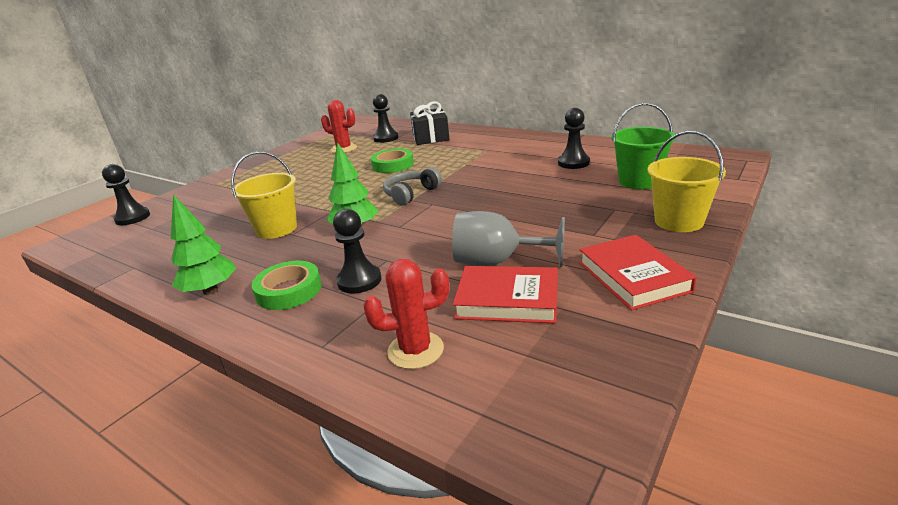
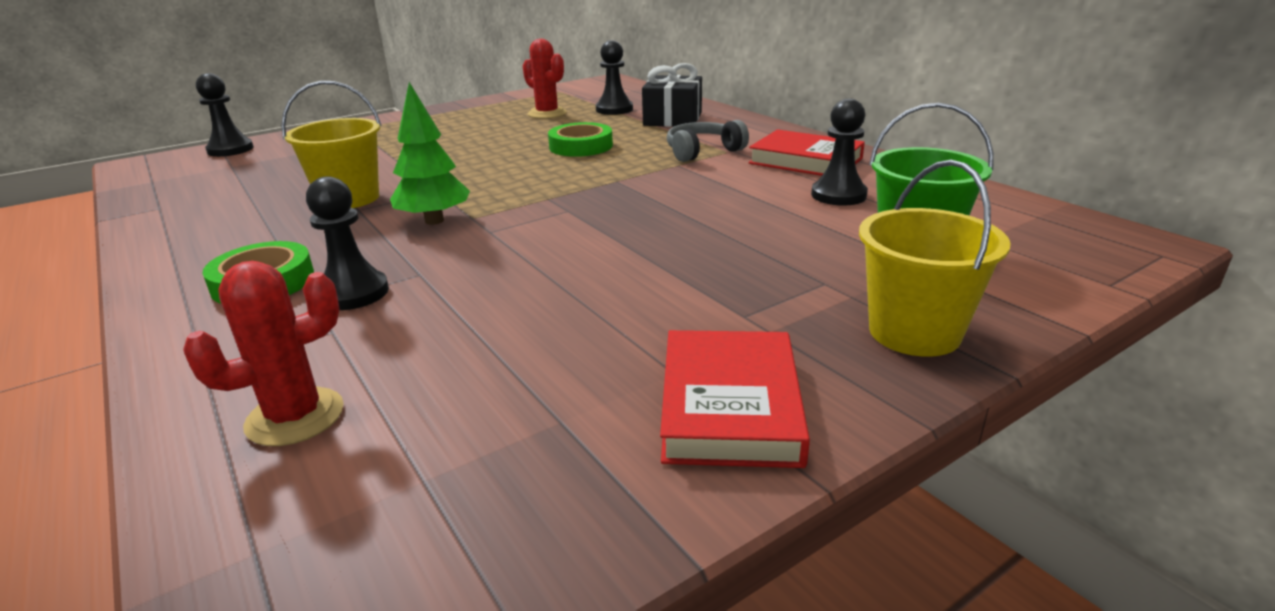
camera: 20 degrees right, 0 degrees up
(210, 290) = (189, 257): green tree -> none
(411, 194) = (556, 190): grey headphones -> grey headphones (702, 151)
(415, 350) = (295, 417): red cactus -> red cactus turned 45 degrees counterclockwise
(496, 262) = (553, 318): grey goblet -> none
(507, 300) = (499, 382): red book -> red book (805, 161)

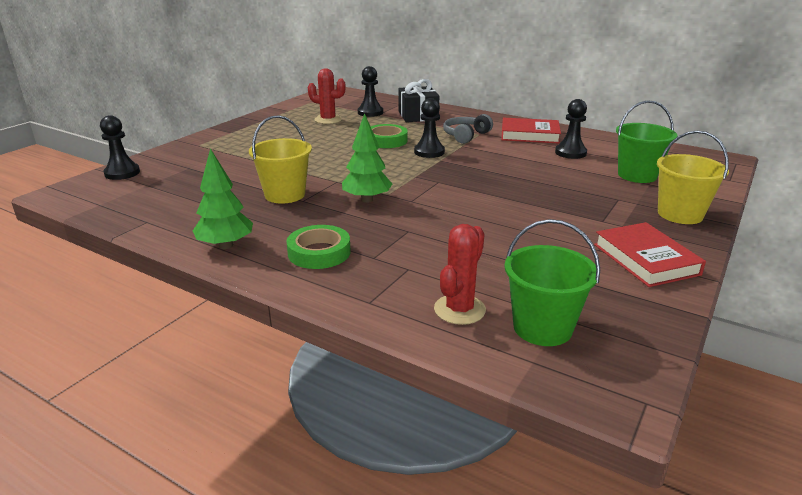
camera: 25 degrees left, 0 degrees up
(182, 251) = (226, 245): none -> green tree
(353, 293) = (387, 248): black pawn -> black pawn (429, 152)
(364, 489) = (542, 328): none -> green bucket

